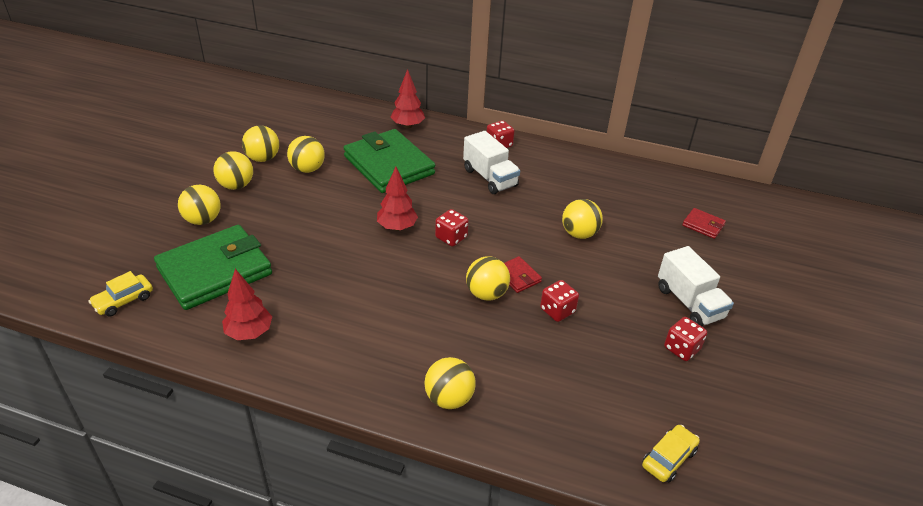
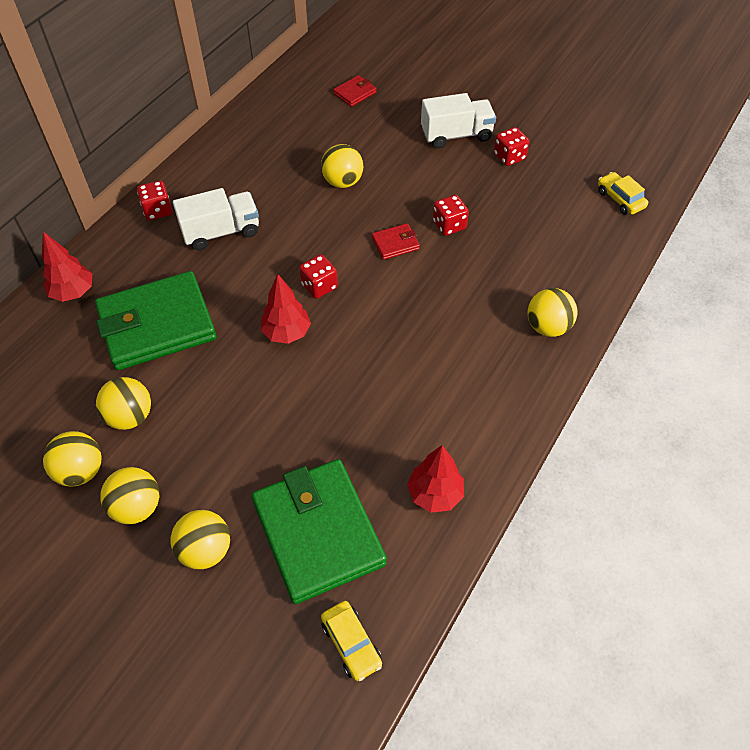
camera: 75 degrees left, 15 degrees up
(486, 294) = (415, 273): yellow ball -> none

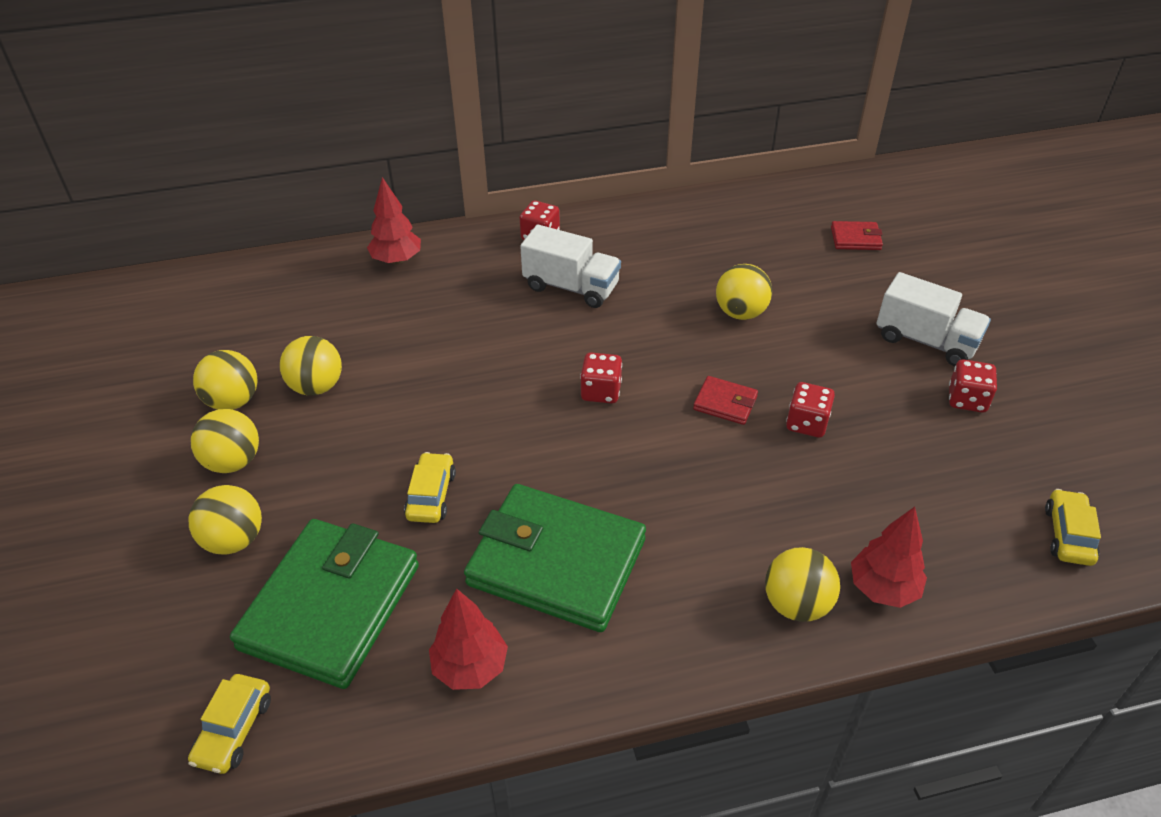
camera: 45 degrees right, 10 degrees down
(157, 325) = (425, 328): green wallet -> green wallet (556, 562)
(286, 333) = (520, 411): red tree -> red tree (882, 588)
(295, 423) = (431, 495): none -> yellow car

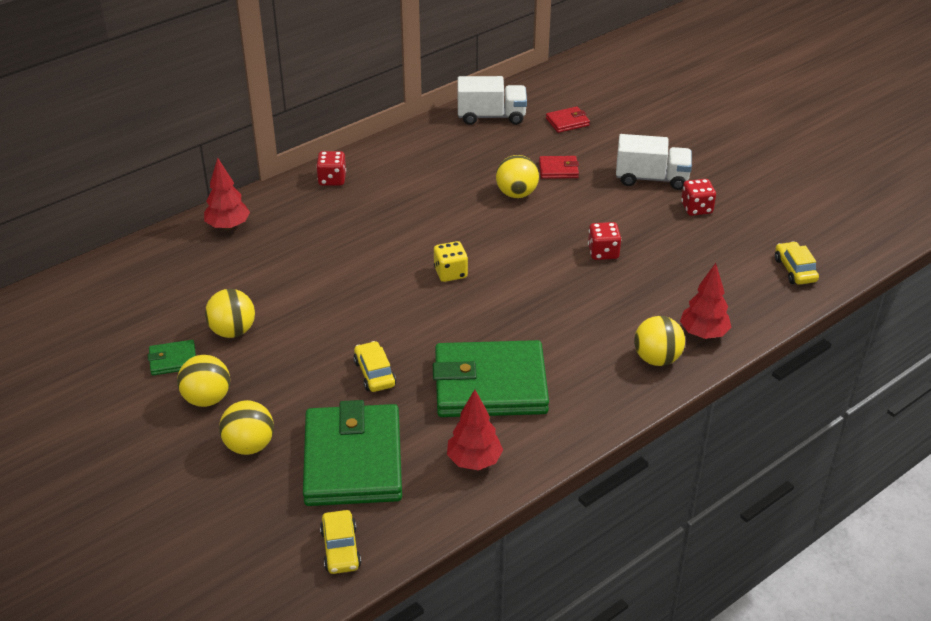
camera: 25 degrees left, 5 degrees down
(233, 401) = (173, 360): yellow ball -> green wallet
(571, 287) = (381, 209): white truck -> white truck (491, 116)
(601, 391) = (450, 273): red dice -> yellow dice
(725, 403) = (541, 255): red wallet -> red wallet (558, 170)

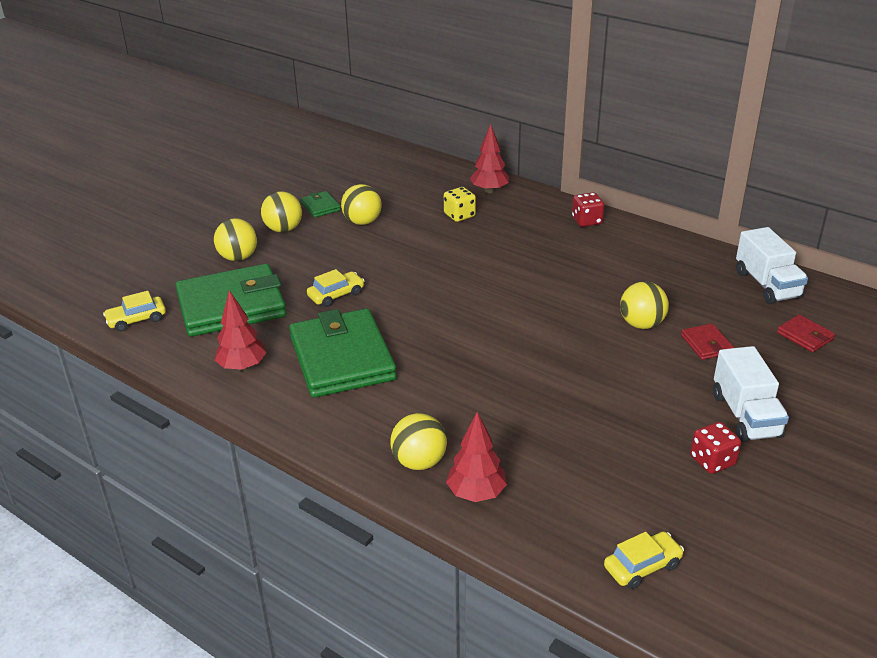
camera: 75 degrees right, 5 degrees down
(450, 273) = (489, 308): yellow dice -> yellow dice (459, 215)
(603, 252) = (579, 398): red dice -> none

